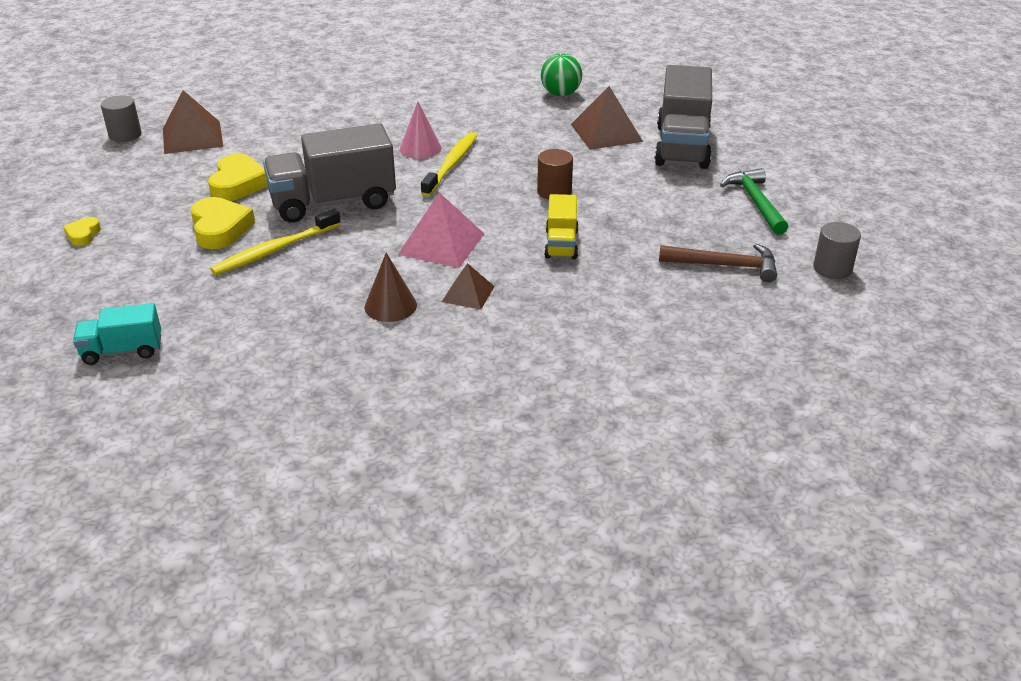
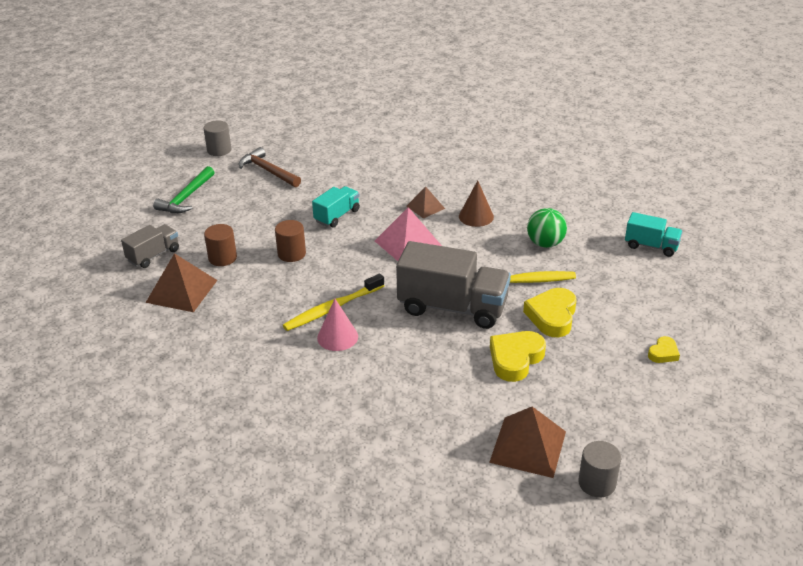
camera: 145 degrees left, 0 degrees up
(560, 94) = (148, 353): green ball -> green ball (545, 243)
(561, 244) = (337, 216): yellow truck -> turquoise truck
(615, 166) = (222, 258): none -> brown cylinder
(682, 146) = (153, 255): grey truck -> grey truck, size x0.53

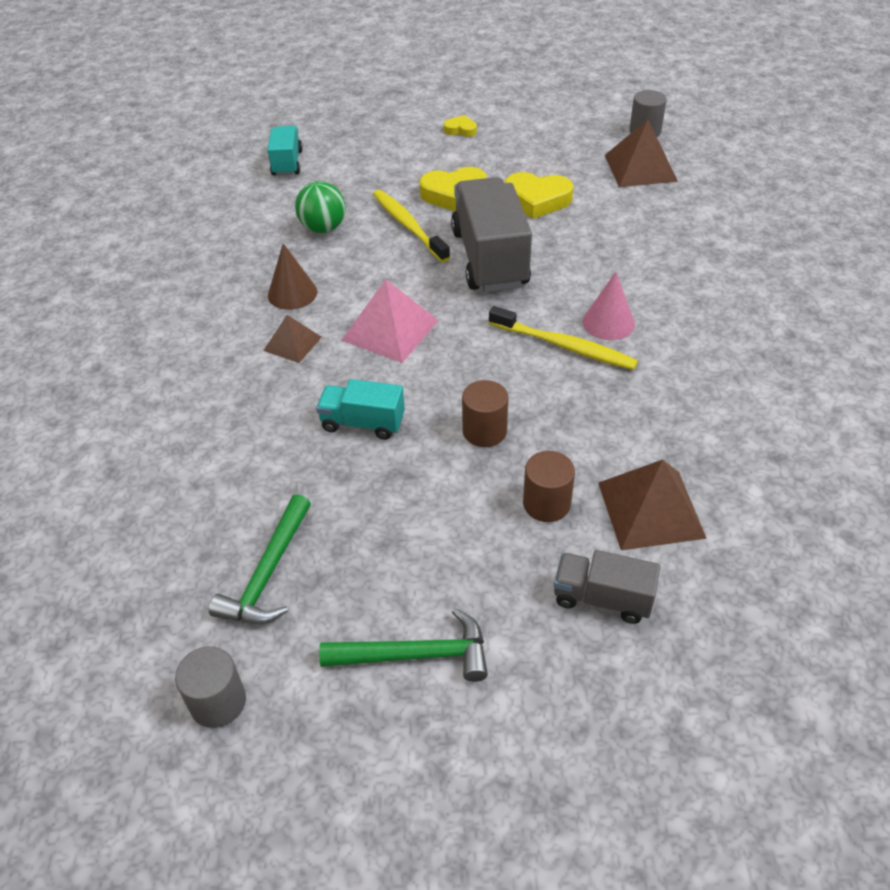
camera: 115 degrees left, 10 degrees up
(268, 171) = (268, 573): brown hammer -> green hammer

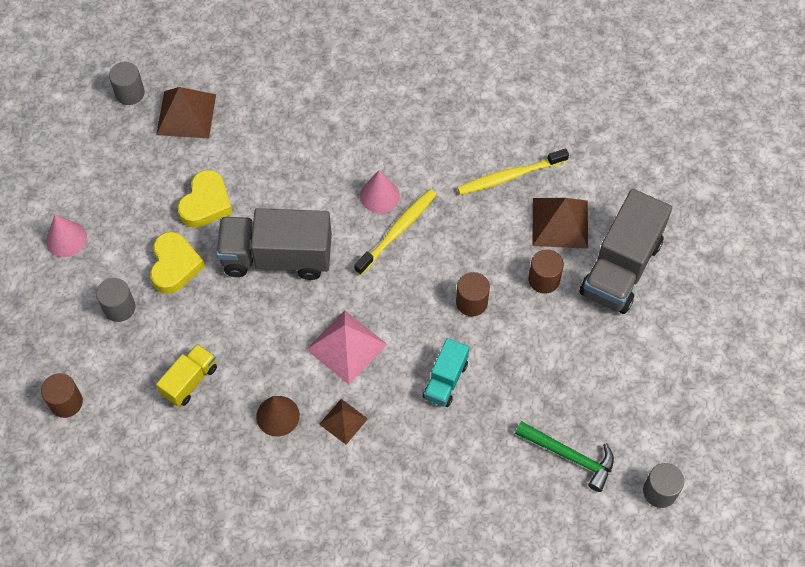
camera: 80 degrees left, 15 degrees up
(287, 163) = (66, 402): turquoise truck -> brown cylinder
(323, 228) = (190, 381): green ball -> yellow truck
(395, 172) = (119, 308): none -> grey cylinder
(408, 226) = (210, 310): yellow toothbrush -> yellow toothbrush (510, 176)
(416, 655) = (644, 376): green hammer -> none
(460, 130) = (66, 239): yellow heart -> pink cone
(602, 598) = (620, 268): grey truck -> grey truck, size x1.88

